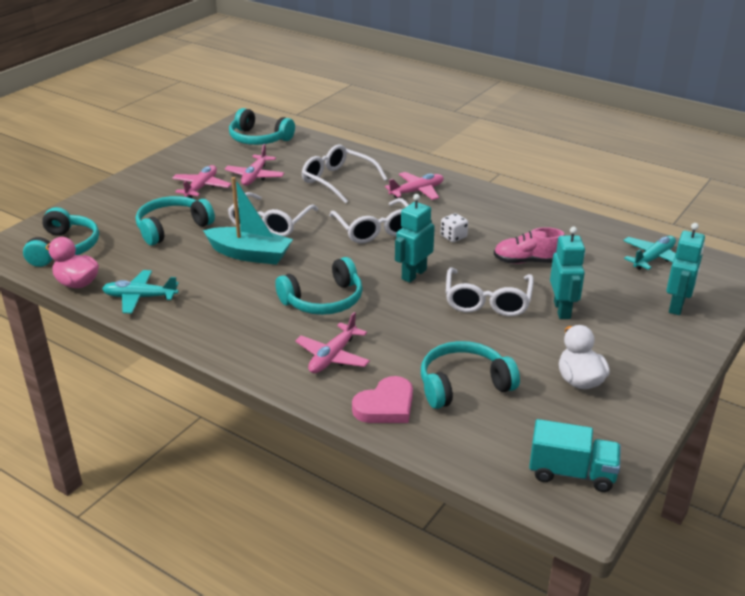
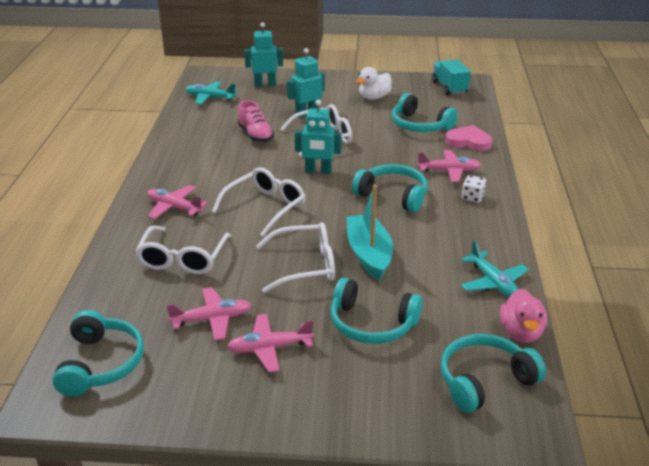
camera: 120 degrees left, 0 degrees up
(453, 237) = (245, 170): white dice -> white dice (472, 197)

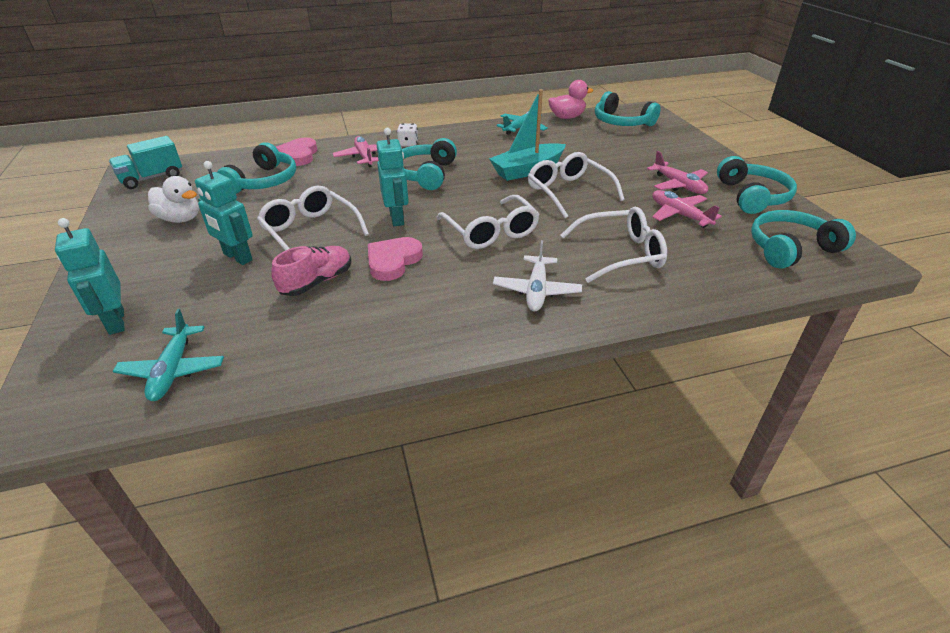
camera: 110 degrees left, 5 degrees up
(174, 207) = (536, 291): pink plane -> white plane
(258, 162) = (393, 261): none -> pink heart
(265, 207) = (491, 232): white glasses -> white glasses turned 135 degrees counterclockwise
(371, 324) = (610, 157): turquoise headphones -> turquoise headphones (752, 196)

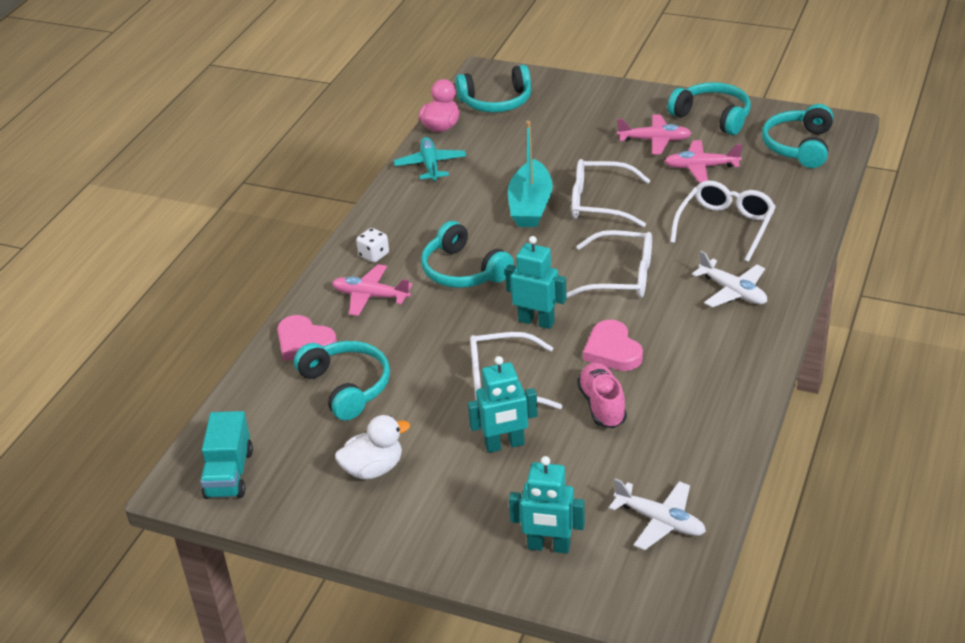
camera: 50 degrees left, 0 degrees up
(173, 370) = (660, 521): turquoise plane -> white plane

